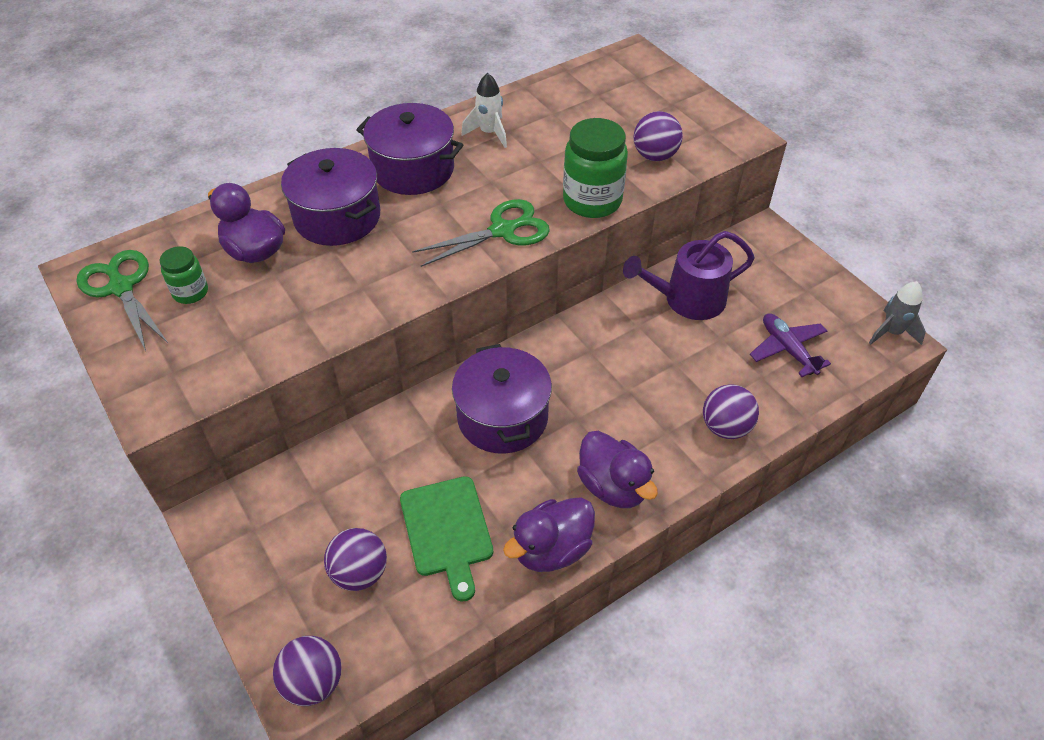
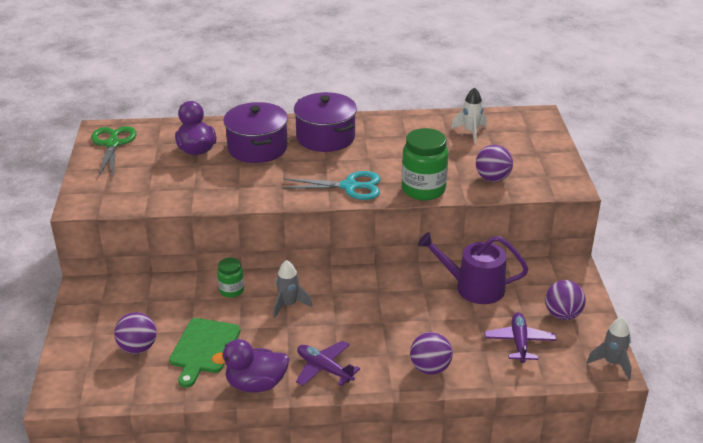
camera: 30 degrees right, 15 degrees down
(190, 292) = (145, 158): green jar -> green jar (231, 290)
(313, 682) = (70, 387): purple ball -> purple ball (562, 314)
(489, 133) = (392, 132): white rocket -> white rocket (470, 132)
(502, 417) = (289, 305): purple pot -> grey rocket
(503, 230) = (350, 187): green scissors -> turquoise scissors
(613, 486) = (324, 369): purple duck -> purple plane

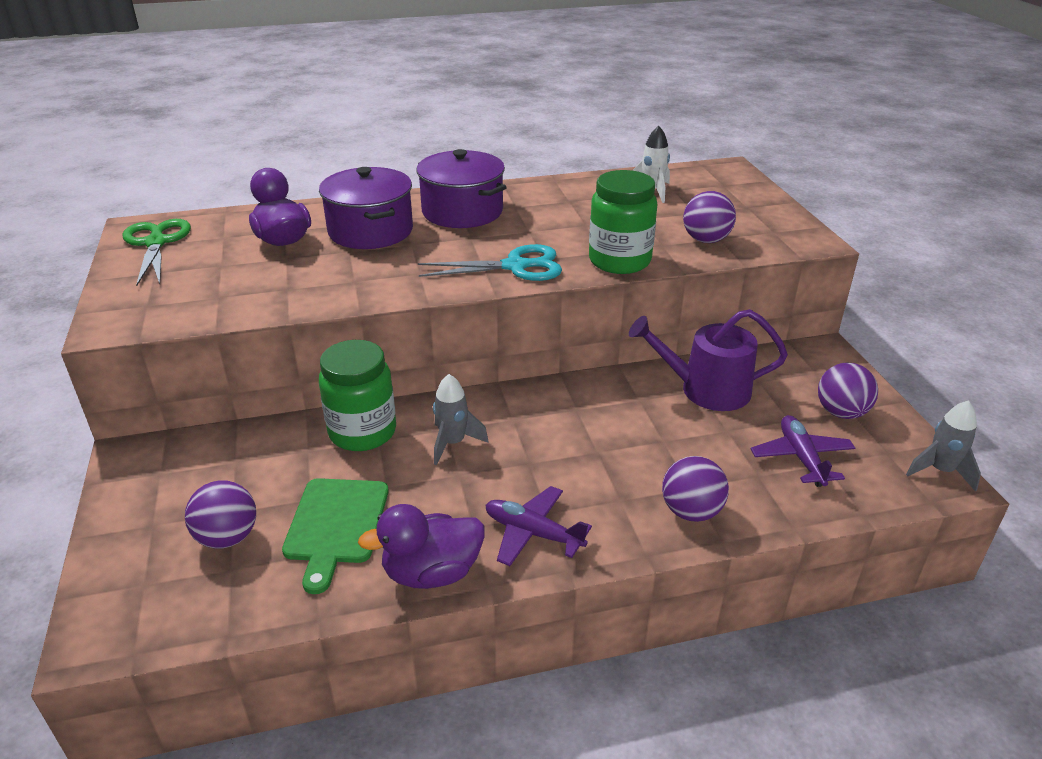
camera: 10 degrees left, 0 degrees up
(231, 290) = (362, 432): green jar -> green jar, size x1.81

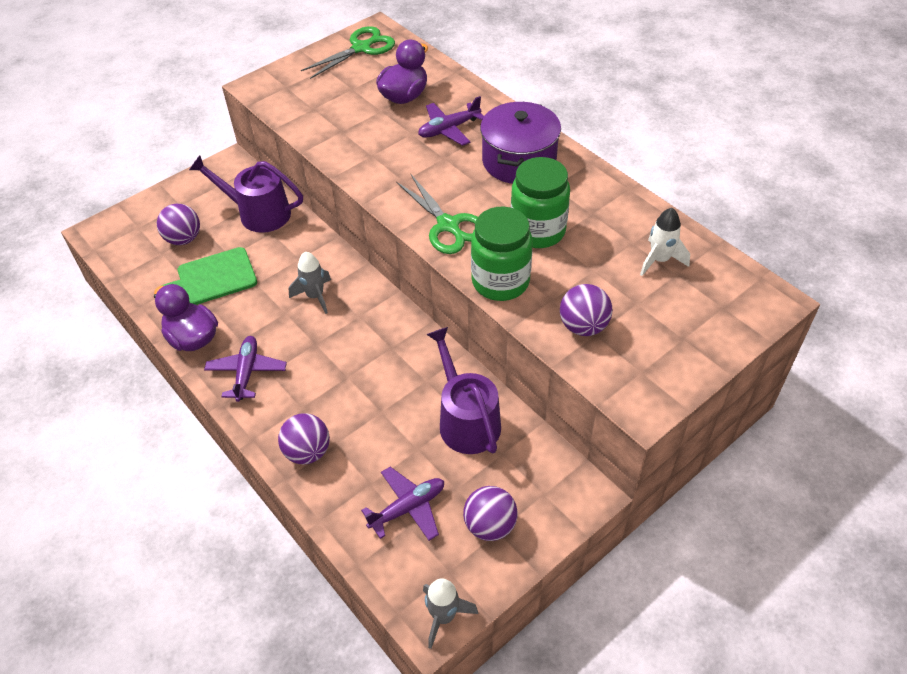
camera: 65 degrees right, 15 degrees up
(259, 453) = (258, 213): none -> purple watering can
(362, 432) = (302, 248): green jar -> green jar (537, 231)
(370, 231) = (449, 129): purple pot -> purple plane
(516, 266) = (448, 225): turquoise scissors -> green scissors

